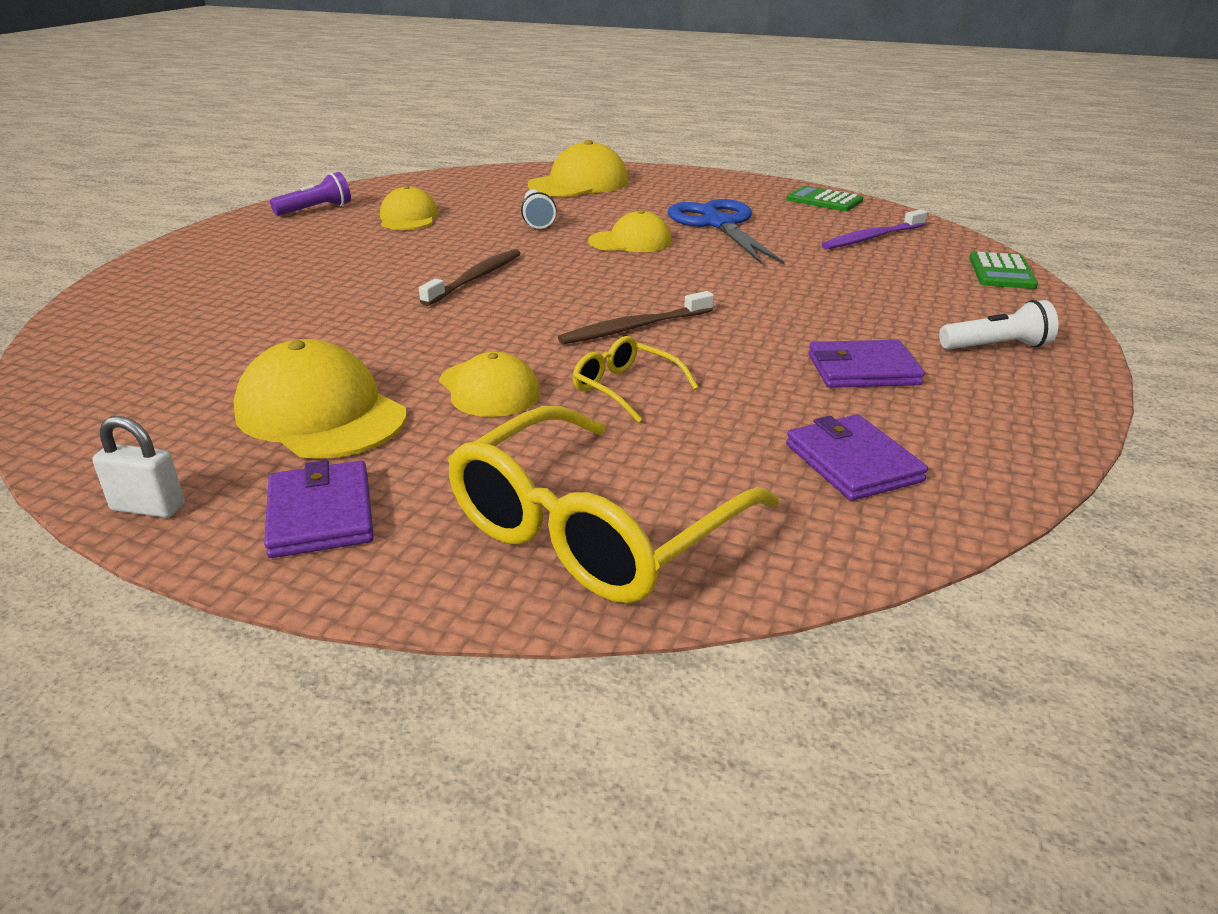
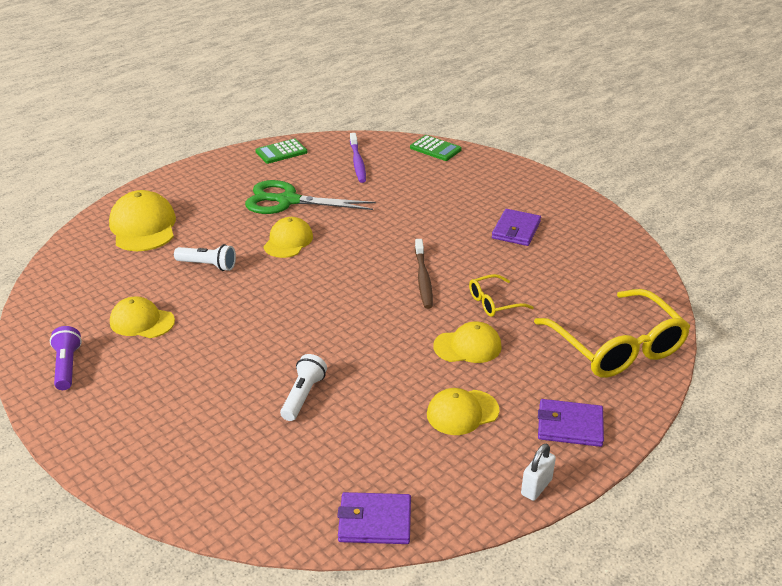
camera: 65 degrees left, 5 degrees up
(321, 413) = (462, 412): yellow cap -> yellow cap, size x0.66
(475, 278) = (301, 317): brown toothbrush -> none
(718, 224) = (287, 201): blue scissors -> green scissors
(852, 462) = (595, 265): purple wallet -> purple wallet (374, 521)
(996, 347) = (515, 188): white flashlight -> white flashlight (303, 396)

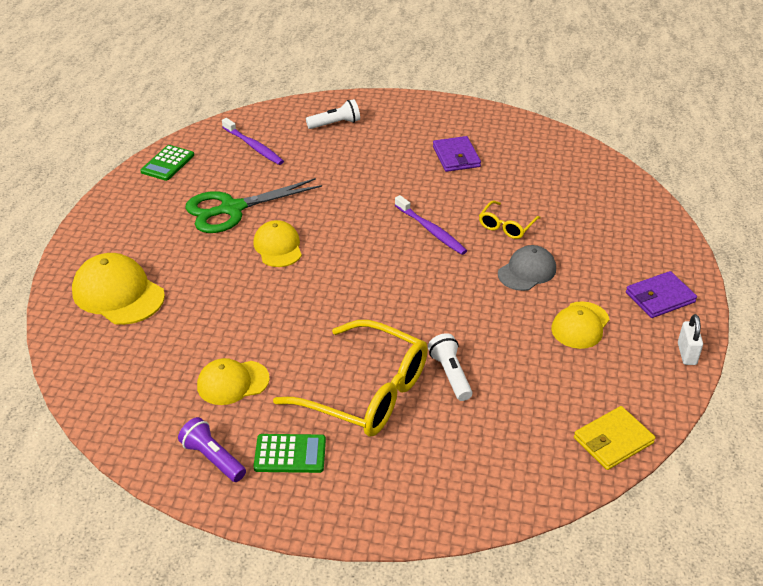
camera: 35 degrees left, 5 degrees up
(208, 265) = (230, 302): white flashlight -> white flashlight (335, 124)
(374, 521) = (613, 440): purple wallet -> yellow wallet
(423, 279) = (431, 230): brown toothbrush -> purple toothbrush
(435, 149) = (309, 107): green calculator -> green calculator (290, 454)
(467, 346) = (527, 271): yellow cap -> grey cap
(617, 347) = (627, 221): yellow glasses -> yellow glasses (366, 392)

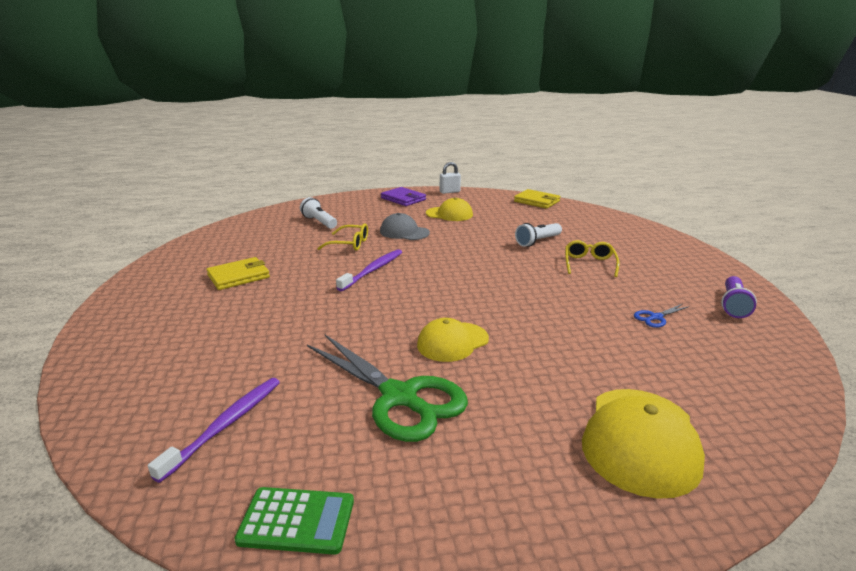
camera: 110 degrees left, 15 degrees down
(232, 382) = (655, 317): yellow cap -> blue scissors
(290, 454) = (681, 278): green calculator -> none
(335, 124) = (157, 364): white flashlight -> white flashlight (319, 222)
(366, 392) = (589, 264): yellow glasses -> yellow glasses, size x0.48
(456, 157) = (239, 276): purple wallet -> yellow wallet

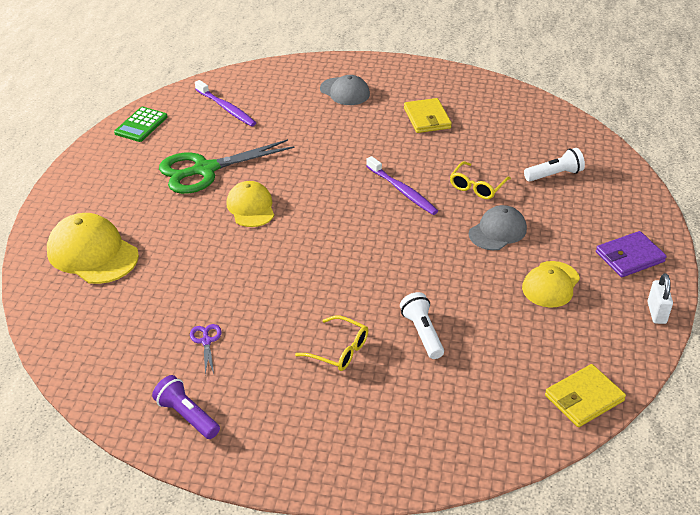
camera: 110 degrees right, 15 degrees up
(176, 332) = (345, 91): none -> grey cap
(655, 317) = (206, 341): blue scissors -> purple scissors

